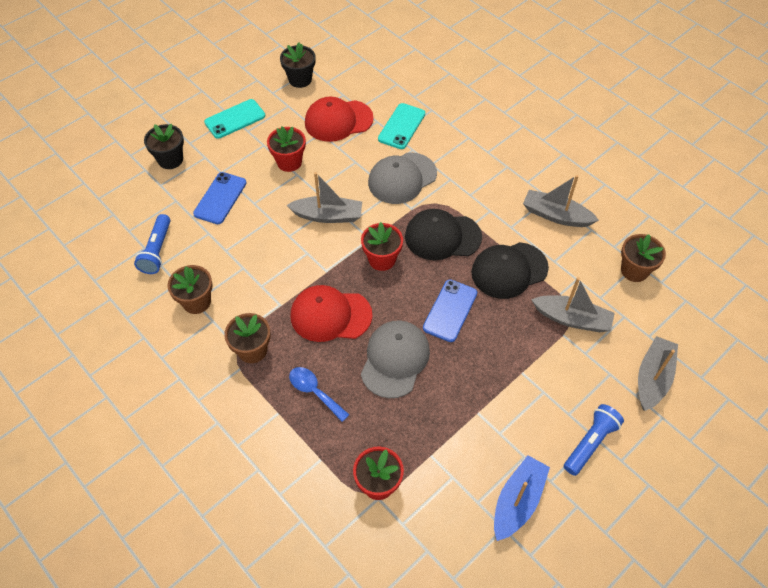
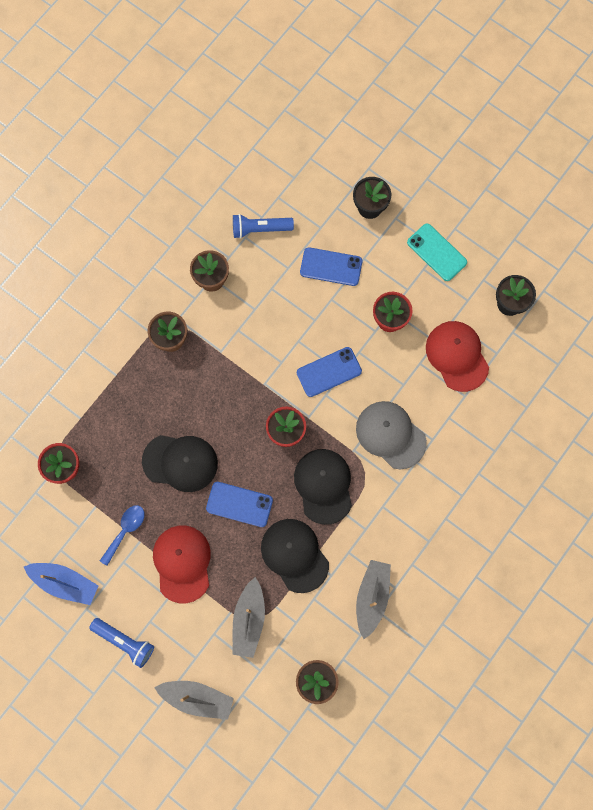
camera: 80 degrees right, 20 degrees up
(314, 392) = (139, 400): blue spoon -> blue spoon (125, 530)
(328, 216) = (329, 372): grey boat -> blue phone
(330, 315) = (216, 397): red cap -> red cap (182, 563)
(395, 359) = (180, 462): grey cap -> black cap
(402, 126) = (463, 423): turquoise phone -> none

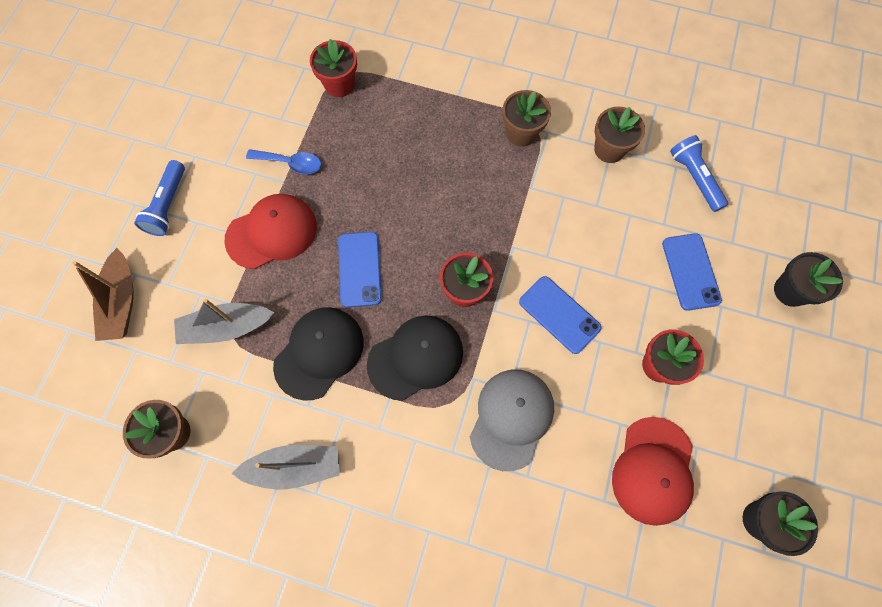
camera: 70 degrees right, 5 degrees down
(65, 582) = (217, 127): blue boat -> none
(180, 462) = (386, 191): black cap -> none
(197, 698) = (121, 302): grey boat -> brown boat
(436, 252) = (778, 395): turquoise phone -> none
(457, 356) = (653, 470): red cap -> red cap turned 150 degrees clockwise

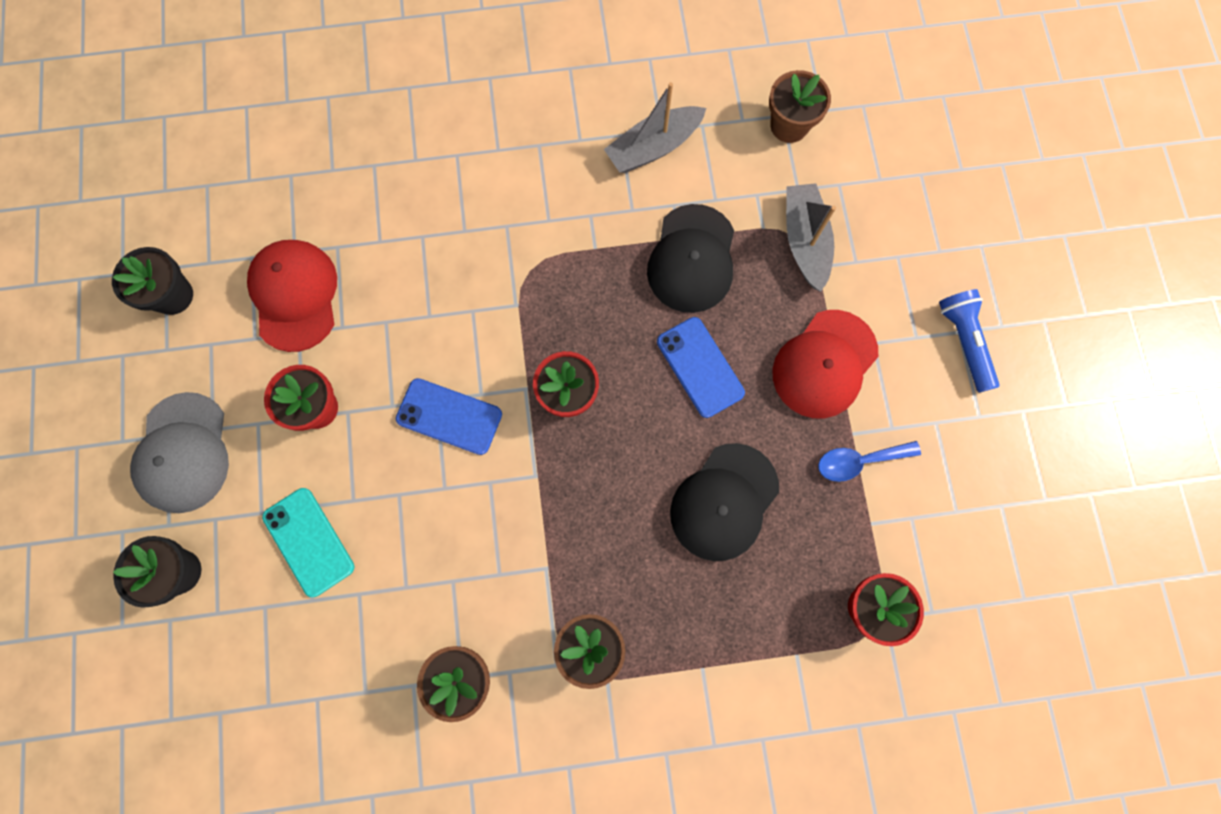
camera: 155 degrees right, 5 degrees up
(121, 302) = (931, 217): brown boat -> none
(226, 327) = (804, 241): grey boat -> grey boat turned 60 degrees counterclockwise
(416, 357) = (587, 299): black cap -> black cap (724, 502)
(511, 418) = (459, 283): grey cap -> grey cap (184, 453)
(690, 271) = (308, 542): blue phone -> turquoise phone
(694, 178) = (336, 684): blue flashlight -> none

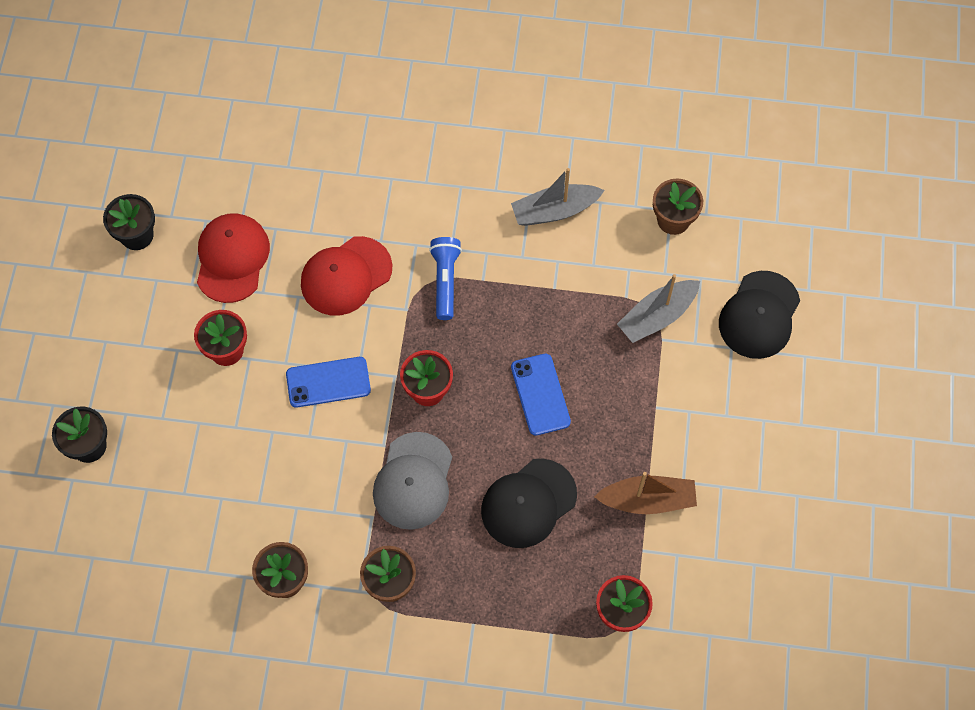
camera: 15 degrees right, 10 degrees down
(184, 453) = (114, 358): grey cap -> grey cap (413, 481)
(308, 542) = (193, 449): turquoise phone -> none
(449, 416) = (328, 382): blue phone -> blue phone turned 45 degrees counterclockwise
(692, 259) = (559, 308): black cap -> black cap (759, 315)
(804, 241) = (657, 316): grey boat -> grey boat turned 135 degrees counterclockwise
(824, 364) = (643, 418): red cap -> red cap (346, 276)
(859, 461) = (647, 500): blue spoon -> brown boat
(964, 342) = (764, 429): blue flashlight -> blue flashlight (445, 281)

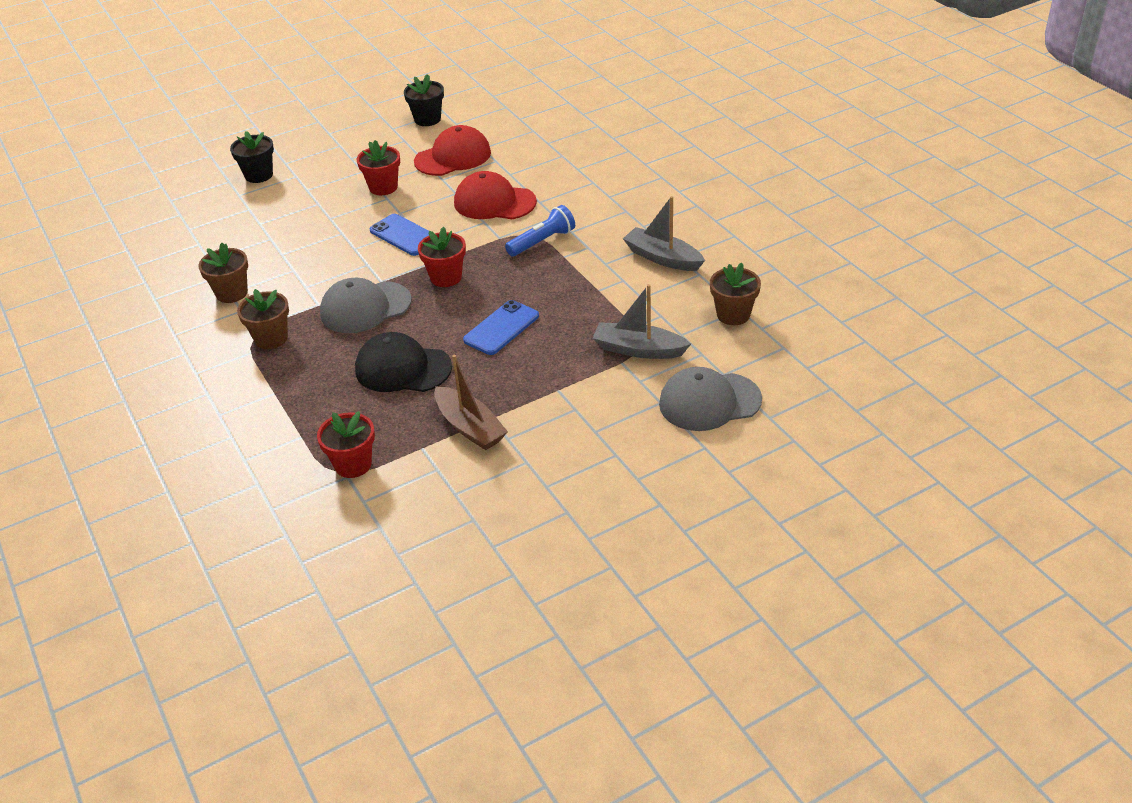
camera: 55 degrees right, 25 degrees down
(759, 315) = (709, 402): black cap -> grey cap

